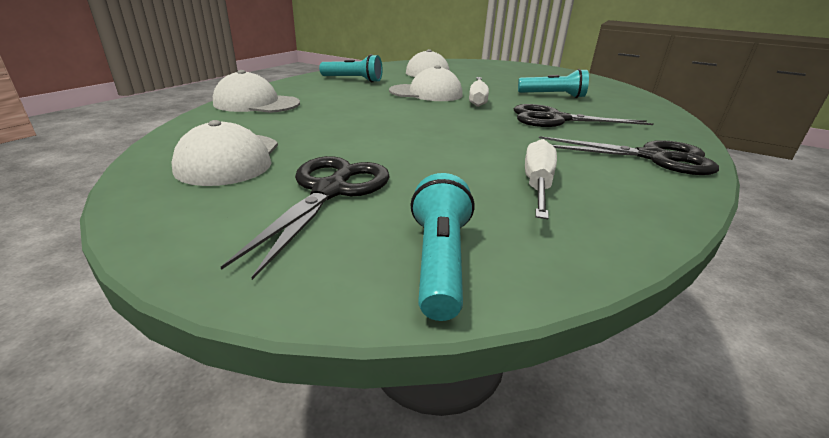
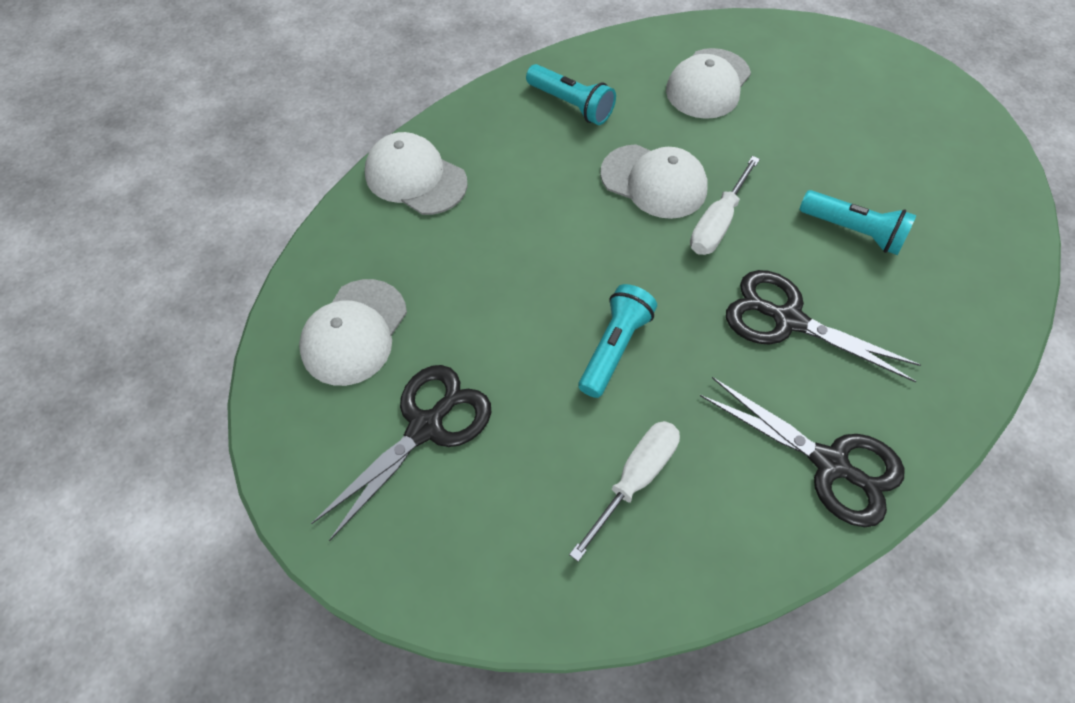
camera: 25 degrees right, 30 degrees up
(439, 261) = (469, 566): turquoise flashlight -> turquoise flashlight (614, 347)

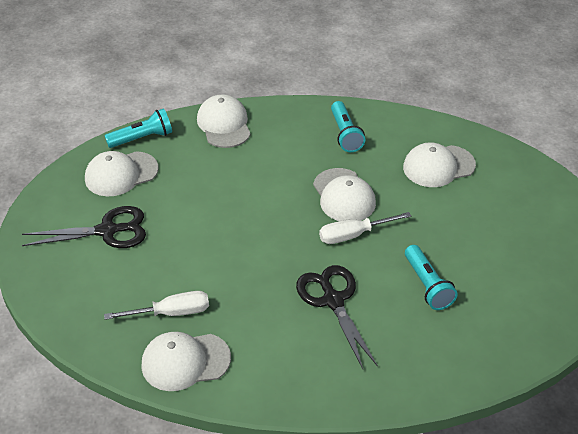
camera: 40 degrees right, 15 degrees down
(614, 347) = (229, 255): turquoise flashlight -> turquoise flashlight (142, 138)
(725, 532) = (185, 361): none -> white cap
(830, 464) = (271, 373): black scissors -> none

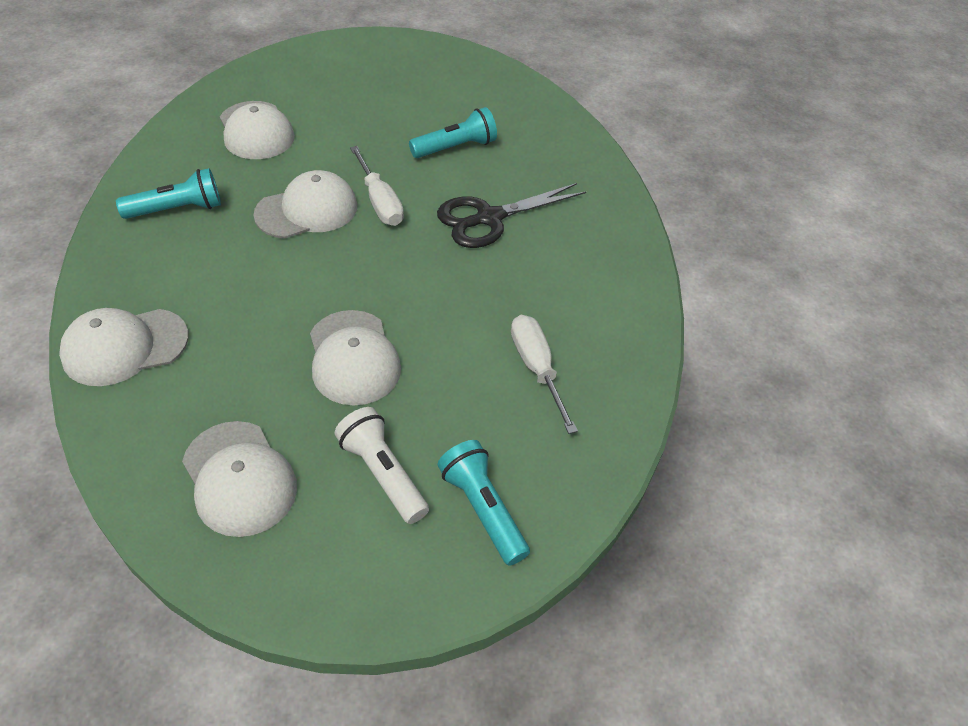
camera: 100 degrees left, 5 degrees up
(107, 231) = (382, 474): black scissors -> white flashlight
(142, 138) = (140, 461): turquoise flashlight -> turquoise flashlight (482, 509)
(185, 361) = (611, 344): white cap -> white cap (353, 358)

